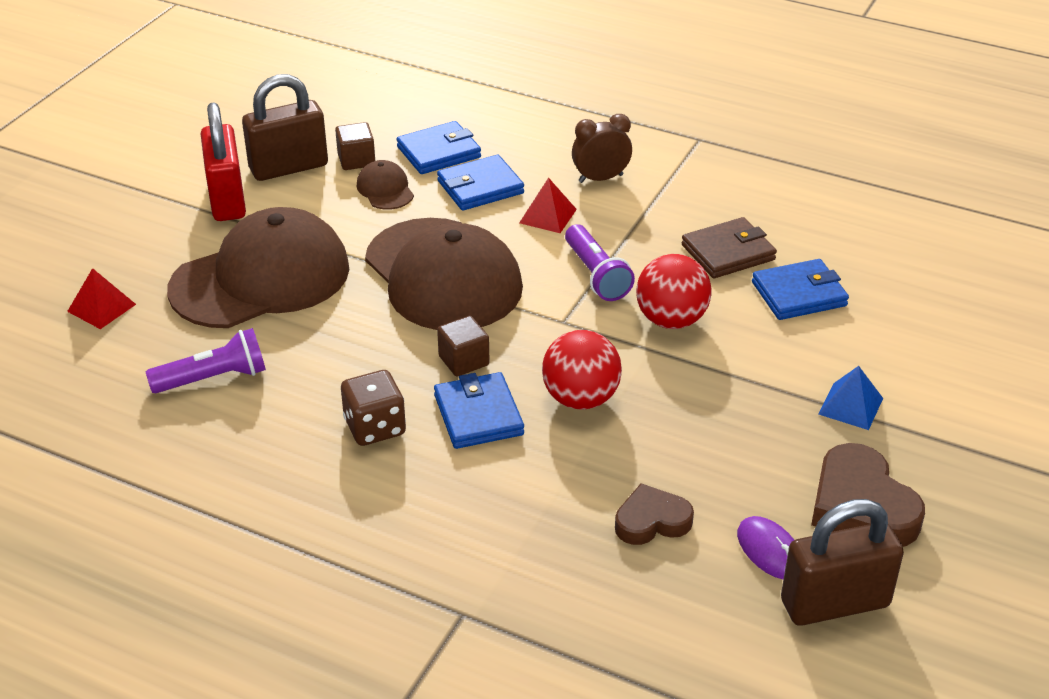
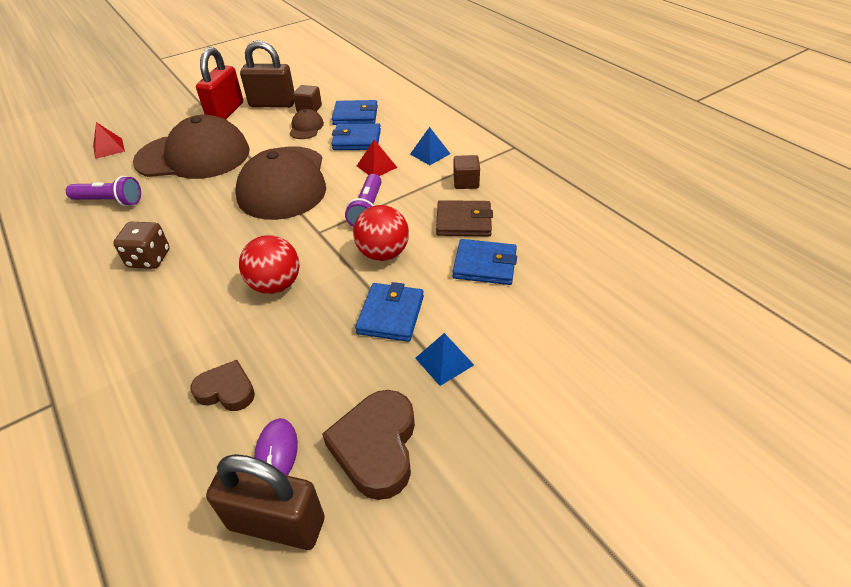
camera: 30 degrees right, 5 degrees up
(464, 361) = (238, 236): brown cube -> brown cube (466, 182)
(478, 415) = (209, 273): blue wallet -> blue wallet (391, 315)
(600, 178) = (430, 154): brown clock -> blue pyramid

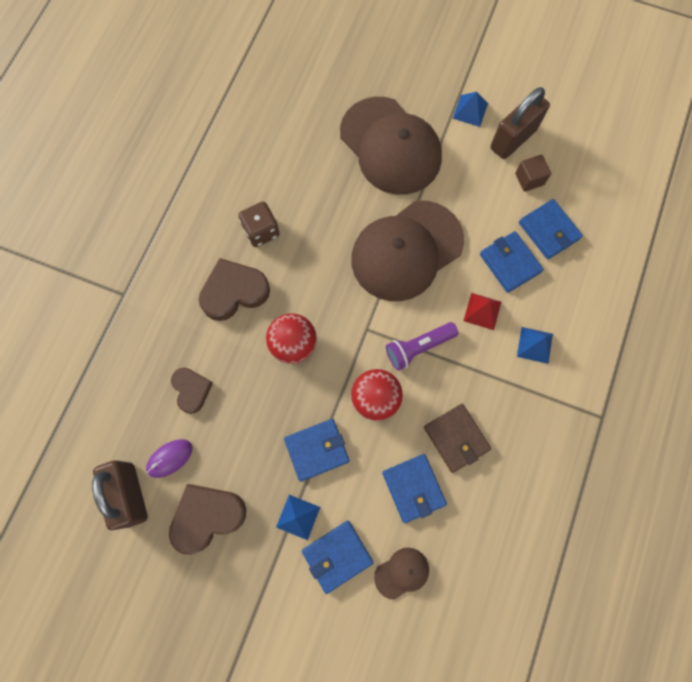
camera: 55 degrees right, 30 degrees up
(109, 148) = (354, 69): red pyramid -> none
(110, 201) = (296, 140): purple flashlight -> none
(175, 305) = (234, 292): none -> brown heart
(226, 112) = (470, 110): red padlock -> blue pyramid
(272, 104) = (513, 139): brown padlock -> brown padlock turned 75 degrees clockwise
(306, 127) = (497, 202): brown cap -> brown cap (402, 573)
(466, 182) = (513, 406): brown cube -> none
(508, 348) = (337, 556): none -> blue wallet

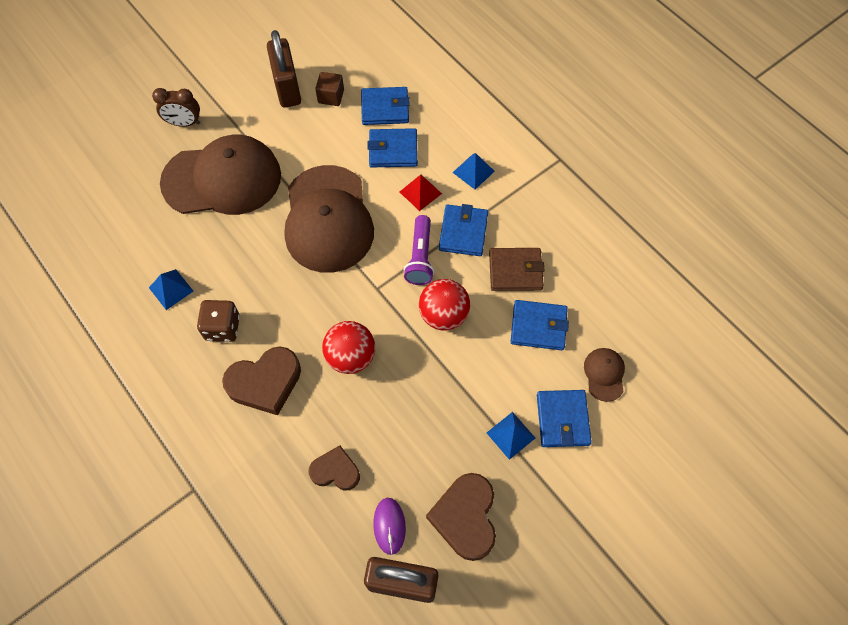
camera: 60 degrees left, 10 degrees down
(234, 292) = (265, 382): brown heart -> brown heart turned 120 degrees counterclockwise
(317, 450) = (460, 387): blue wallet -> blue wallet (463, 232)
(423, 84) = (184, 123): none -> brown clock
(470, 110) = (237, 103): blue pyramid -> blue pyramid (171, 289)

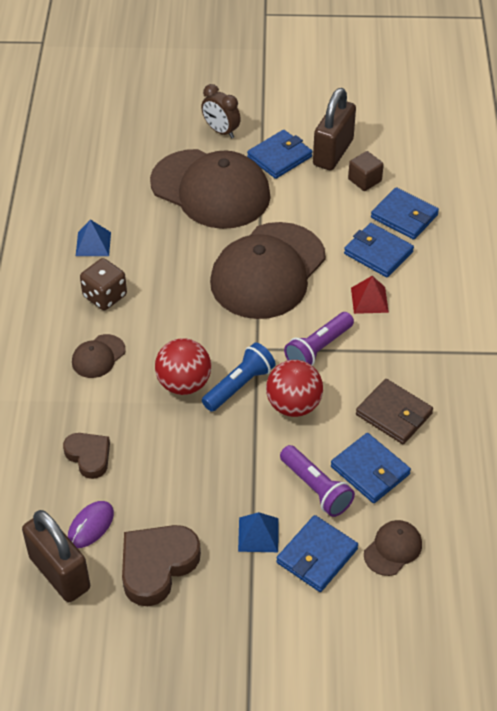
camera: 40 degrees right, 15 degrees down
(265, 382) = (98, 356): brown heart -> brown cap
(392, 328) = (239, 385): none -> blue flashlight
(463, 232) = (377, 354): blue wallet -> blue wallet (279, 157)
(473, 171) = (435, 313): blue pyramid -> none
(516, 368) = (316, 488): none -> purple flashlight

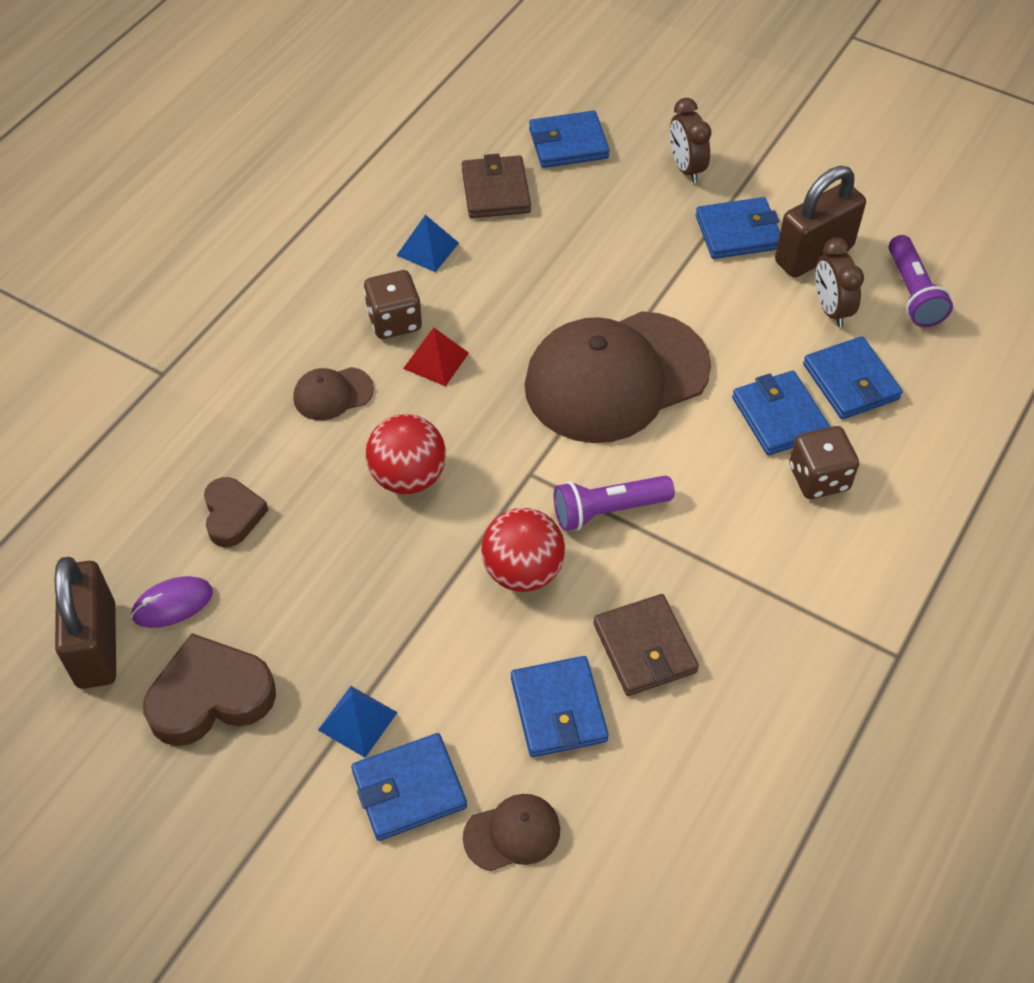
camera: 30 degrees right, 5 degrees up
(111, 191) = (495, 191): none -> brown wallet
(136, 144) = (568, 144): none -> blue wallet
(211, 189) = (619, 239): brown cap -> none
(239, 385) = (473, 512): blue flashlight -> none
(316, 488) = (472, 697): purple flashlight -> purple flashlight (912, 293)
(364, 180) = (830, 309): brown cube -> brown clock
(369, 300) = (722, 475): red pyramid -> red pyramid (436, 360)
(424, 277) = (818, 478): none -> brown dice

